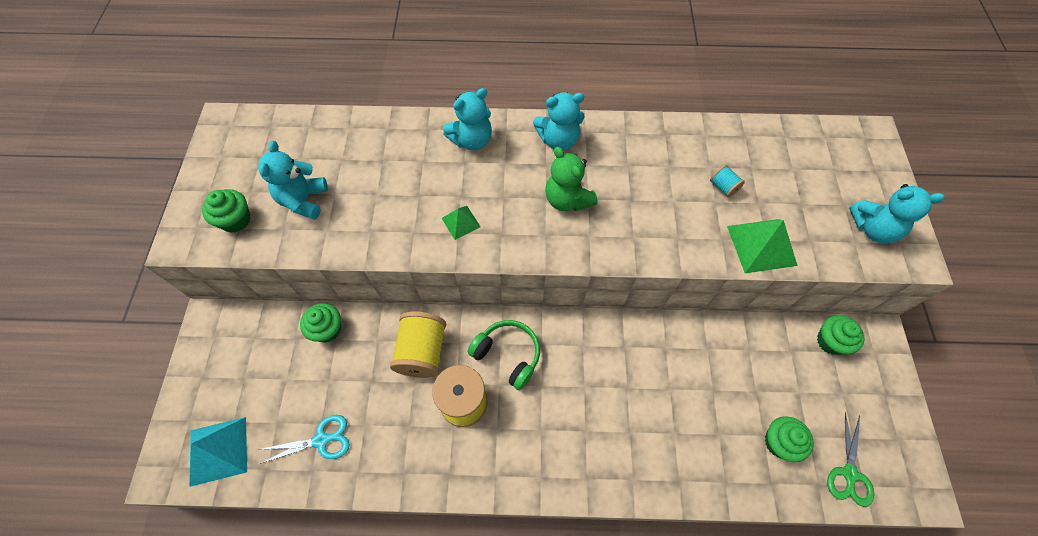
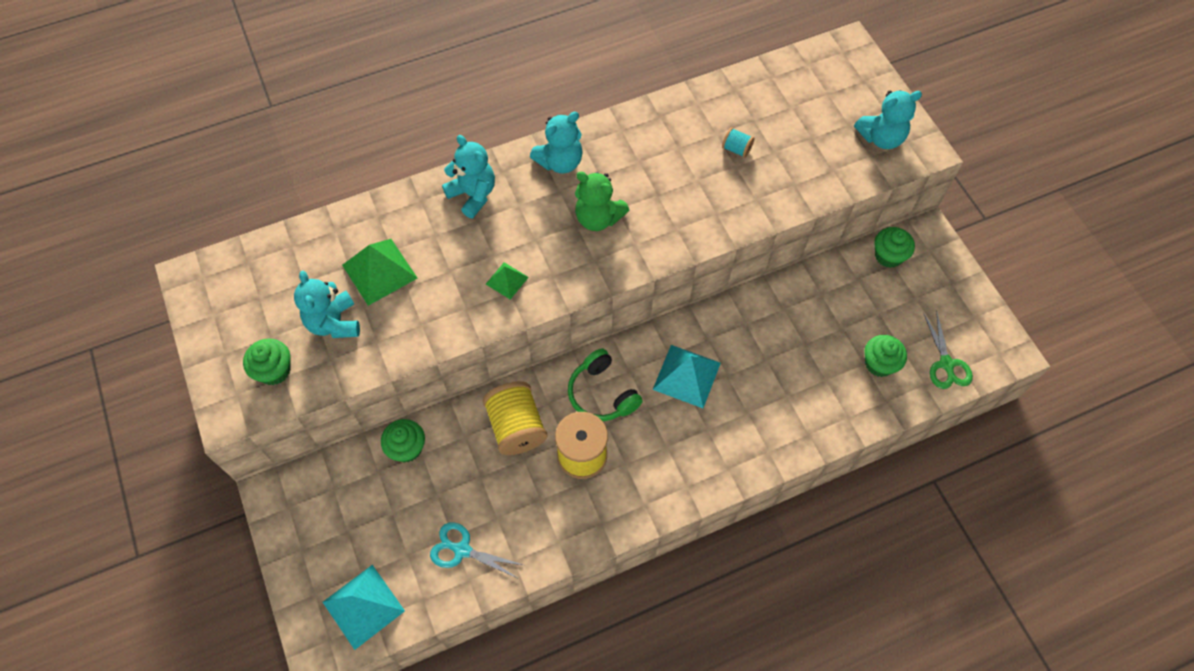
camera: 25 degrees left, 0 degrees up
(321, 440) = (462, 550): turquoise scissors -> turquoise scissors turned 120 degrees counterclockwise
(472, 140) = (473, 195): turquoise teddy bear -> turquoise teddy bear turned 75 degrees counterclockwise
(508, 355) = (602, 394): green headphones -> green headphones turned 135 degrees counterclockwise
(589, 372) = (686, 376): none -> turquoise pyramid
(761, 245) = (793, 191): green pyramid -> green pyramid (379, 271)

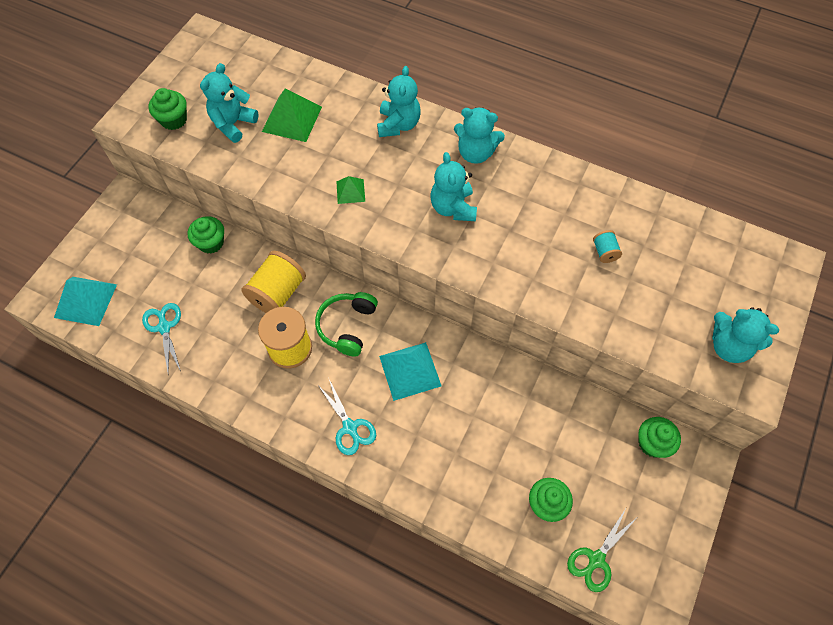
camera: 50 degrees right, 0 degrees up
(598, 218) = (453, 208): green teddy bear -> turquoise teddy bear
(699, 459) = (350, 427): none -> turquoise scissors

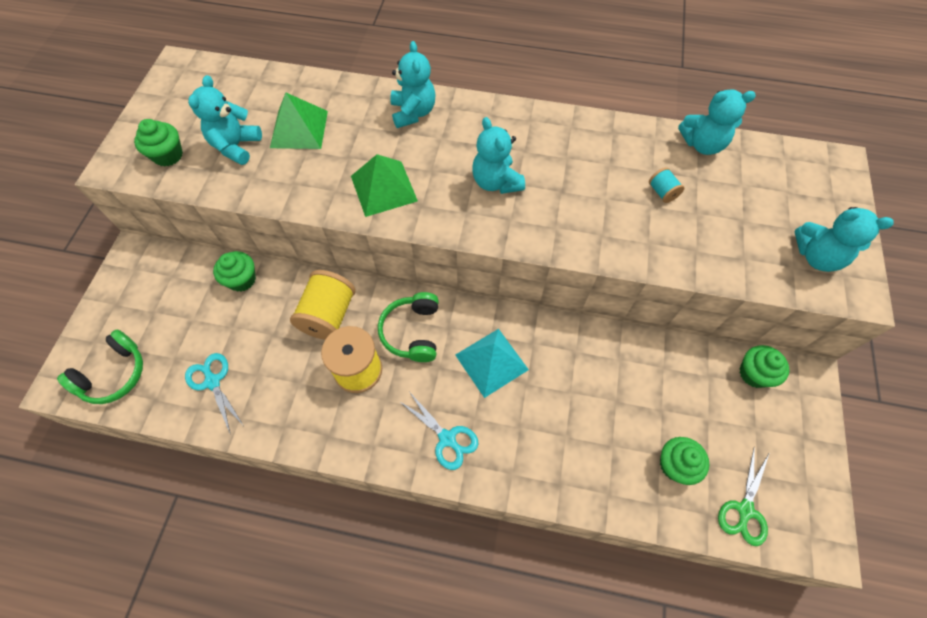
camera: 15 degrees left, 0 degrees up
(85, 301) = (114, 374): turquoise pyramid -> green headphones
(350, 191) = (383, 188): green pyramid -> green pyramid, size x1.81
(475, 153) = (501, 124): turquoise teddy bear -> turquoise teddy bear (702, 144)

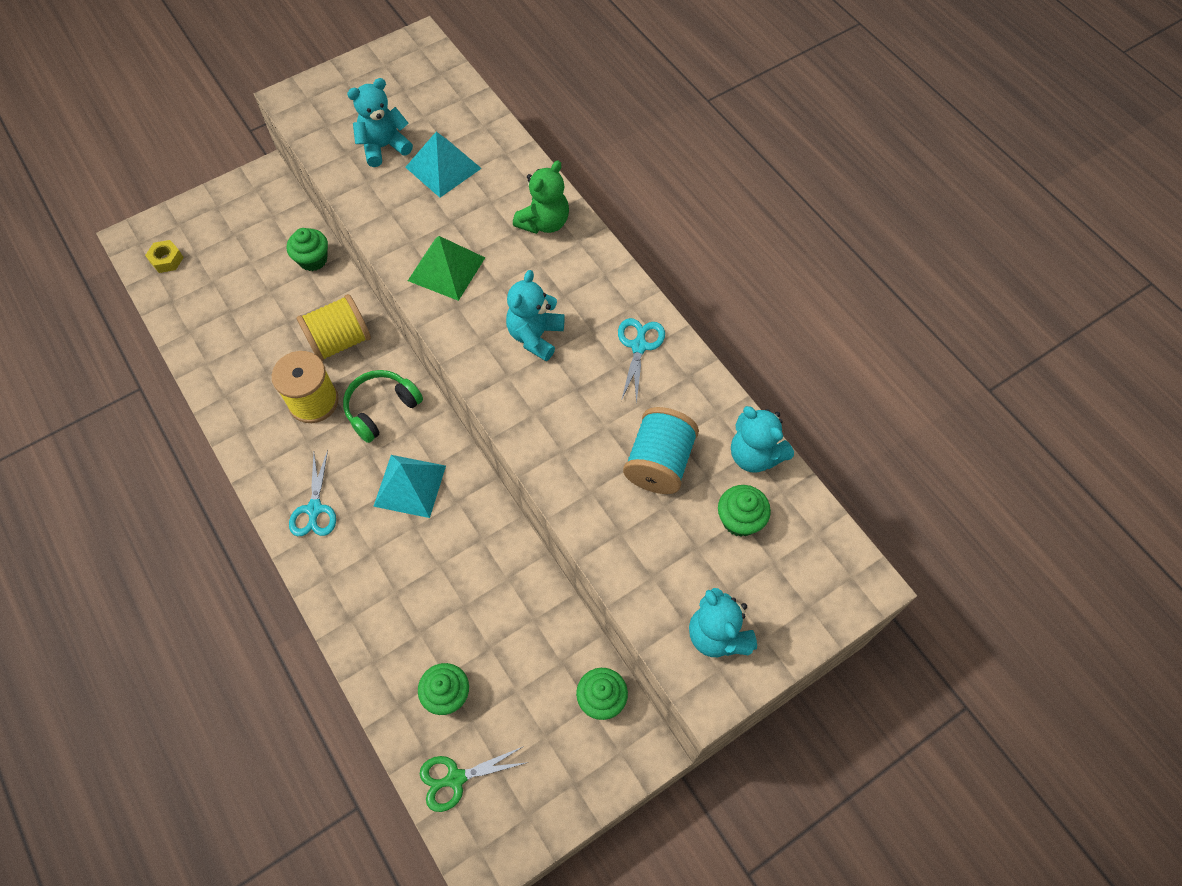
camera: 45 degrees right, 0 degrees up
(114, 374) = (167, 260): green headphones -> yellow nut
(168, 155) = (332, 117): green cupcake -> green cupcake (740, 520)
(212, 381) = (216, 321): turquoise scissors -> turquoise scissors (639, 346)
(299, 129) = (443, 167): green pyramid -> turquoise pyramid
(413, 113) = (544, 222): turquoise teddy bear -> green teddy bear
(662, 192) = (659, 463): turquoise spool -> turquoise spool, size x2.13

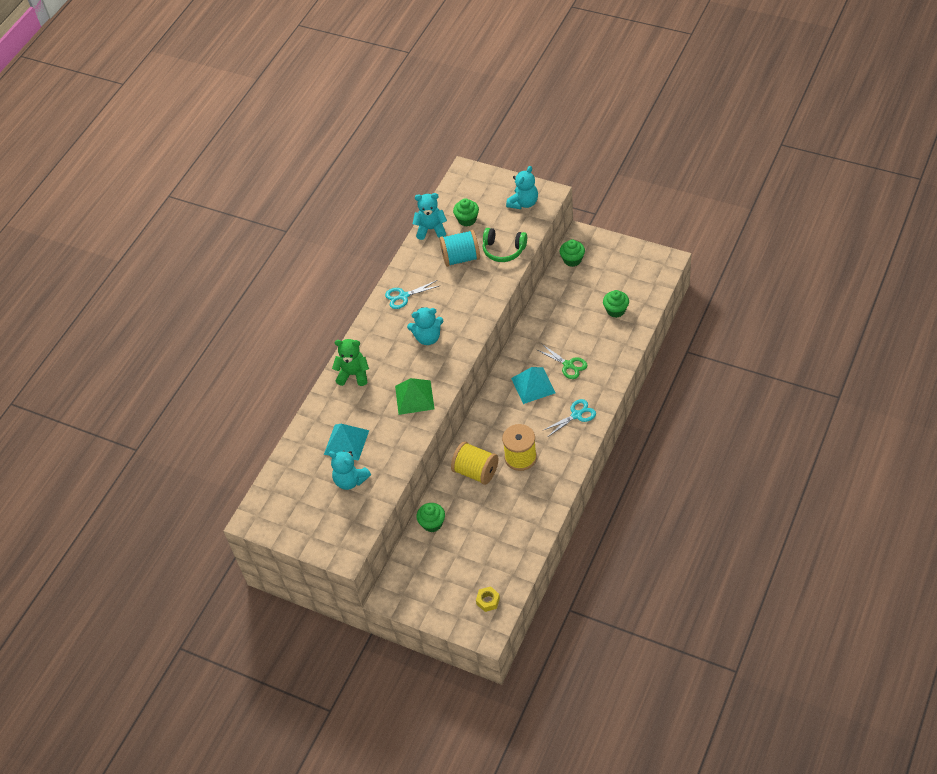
camera: 115 degrees left, 10 degrees down
(381, 408) = (501, 425): green headphones -> green headphones (503, 250)
(456, 778) = (645, 287): green scissors -> green scissors (568, 365)
(755, 455) = (431, 229): turquoise teddy bear -> turquoise teddy bear turned 105 degrees counterclockwise

